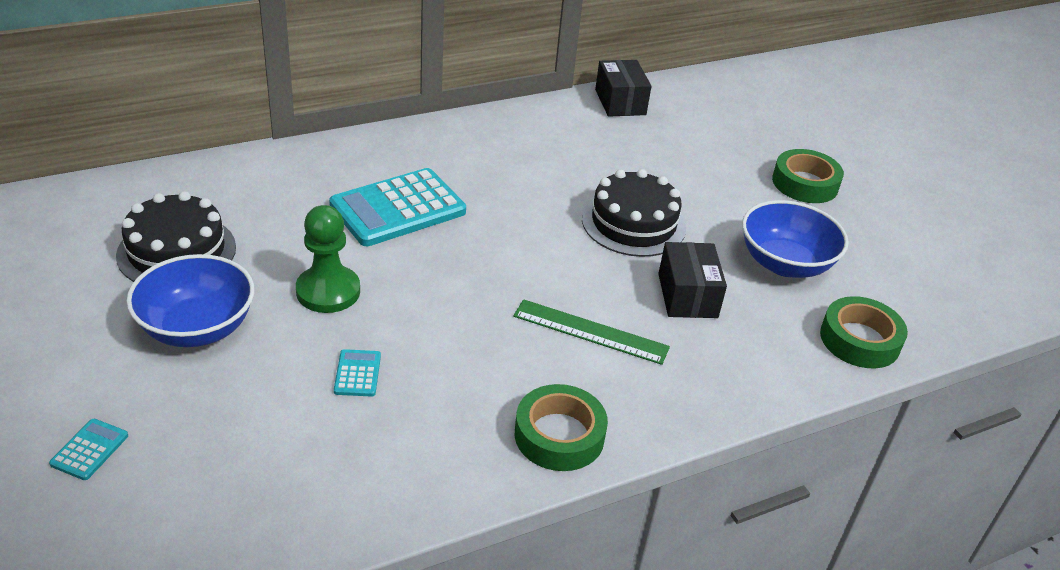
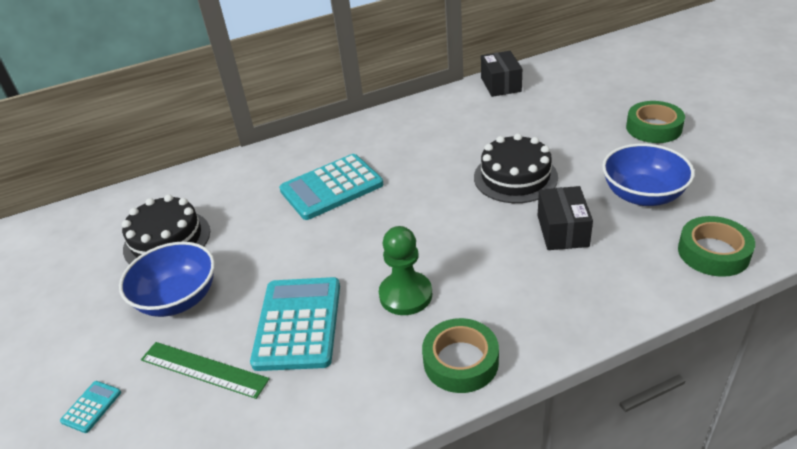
camera: 10 degrees right, 0 degrees up
(328, 291) = (277, 259): green pawn -> green pawn (405, 295)
(357, 373) = (298, 323): turquoise calculator -> turquoise calculator, size x2.36
(590, 332) = (484, 269): green ruler -> green ruler (203, 369)

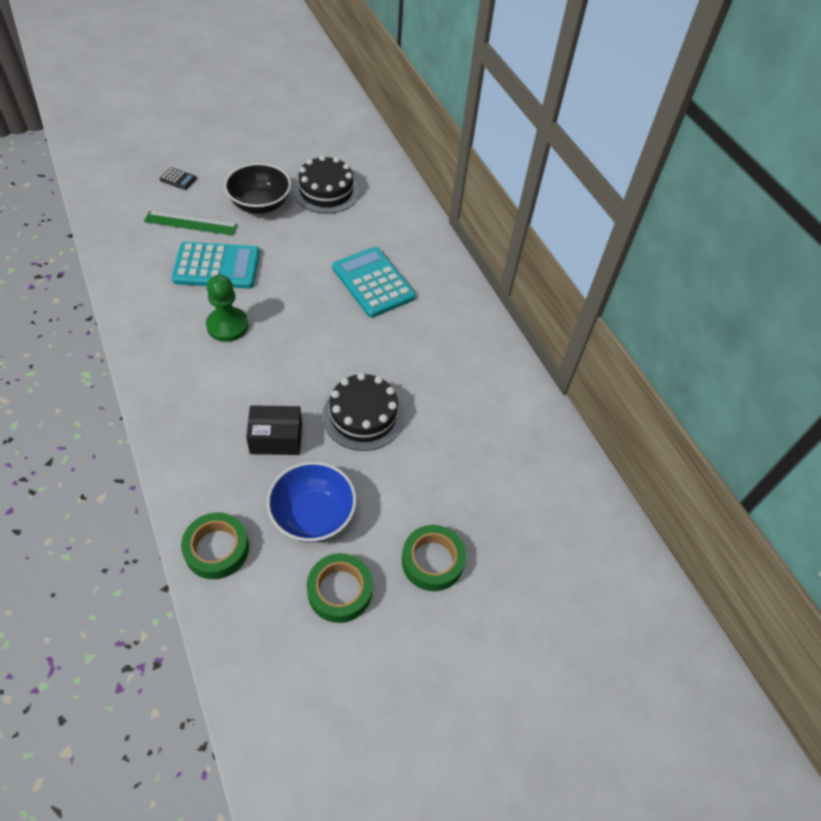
camera: 80 degrees right, 15 degrees up
(91, 407) = (178, 179): turquoise calculator -> black calculator
(178, 299) = (260, 204): blue bowl -> black bowl
(203, 369) = (191, 223): green ruler -> green ruler turned 75 degrees clockwise
(460, 361) = (153, 352): green tape -> green tape (339, 591)
(501, 84) = (545, 428): black box -> none

